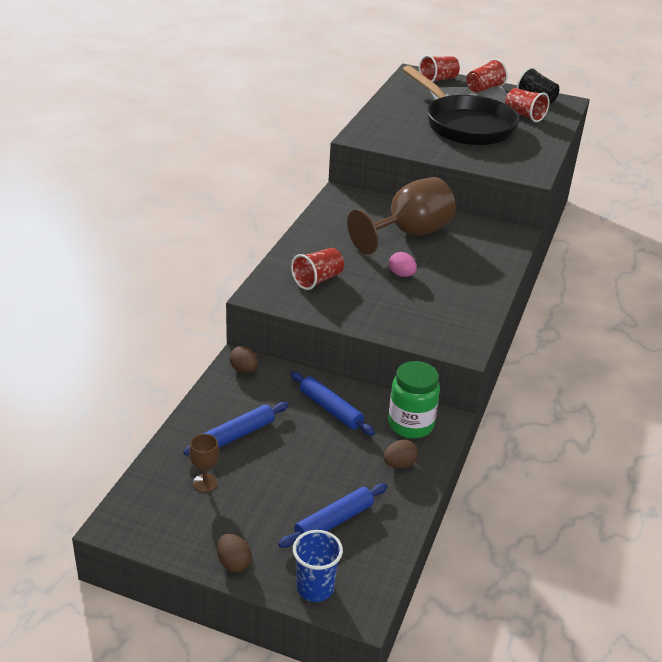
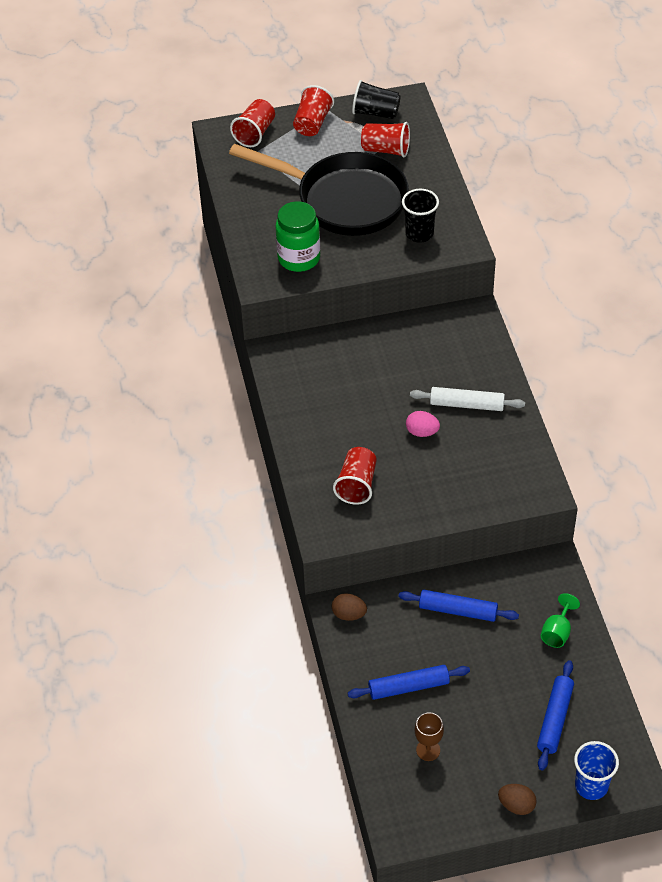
camera: 30 degrees left, 15 degrees up
(237, 435) = (408, 687): blue rolling pin -> blue rolling pin turned 60 degrees clockwise
(399, 464) = (557, 632): brown egg -> green goblet
(408, 234) = (383, 372): brown goblet -> none
(410, 425) = (533, 585): green jar -> green jar (299, 258)
(454, 275) = (466, 404): none -> white rolling pin
(503, 158) = (419, 234): none -> black cup

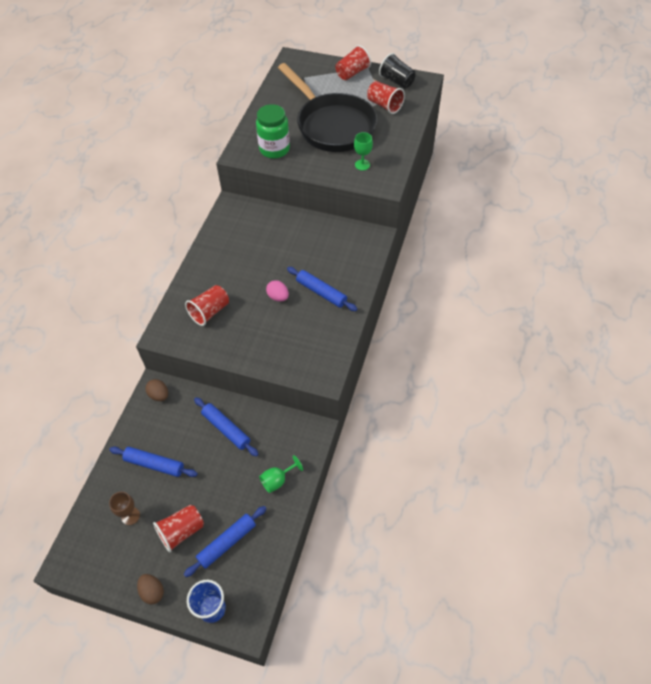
camera: 30 degrees right, 5 degrees up
(255, 133) = (313, 66): red cup -> red cup (181, 531)
(419, 234) = (362, 165): black cup -> green goblet
(466, 404) = (321, 292): white rolling pin -> blue rolling pin

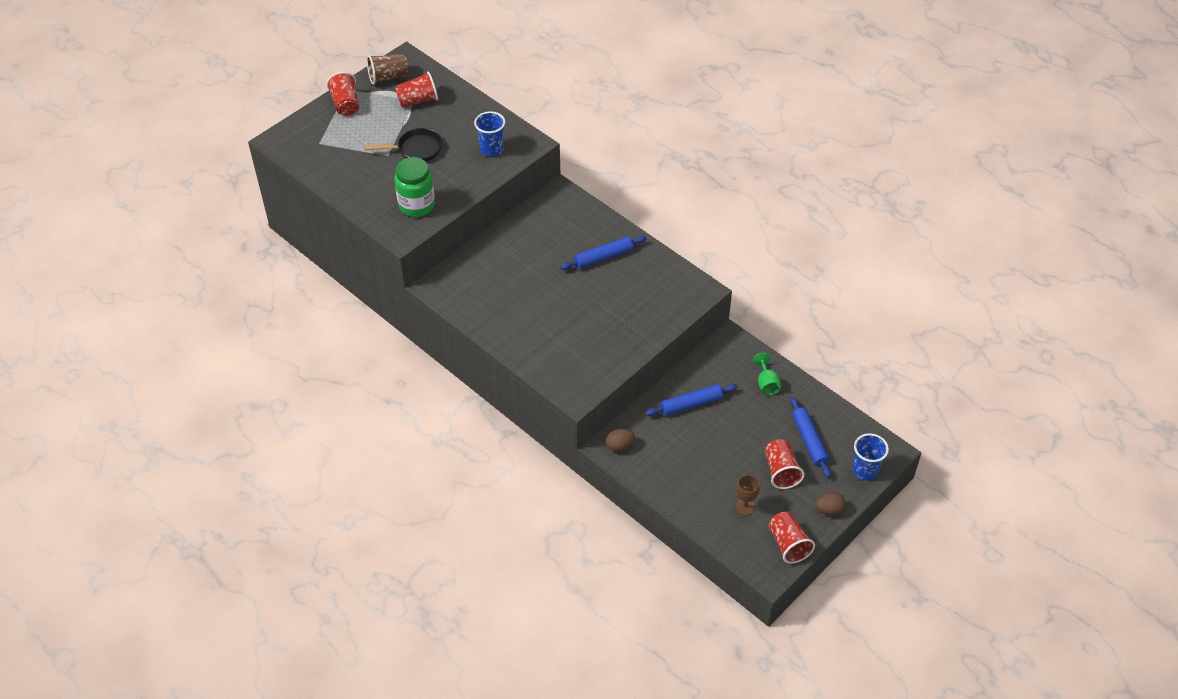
camera: 65 degrees left, 5 degrees down
(154, 464) = (699, 472): blue rolling pin -> none
(210, 312) = (571, 349): red cup -> red cup (788, 544)
(278, 297) = (587, 291): pink egg -> none
(332, 125) = (416, 149): black pan -> black pan, size x0.48
(362, 165) = (491, 149): green goblet -> blue cup
(396, 81) = (388, 77): black cup -> brown cup

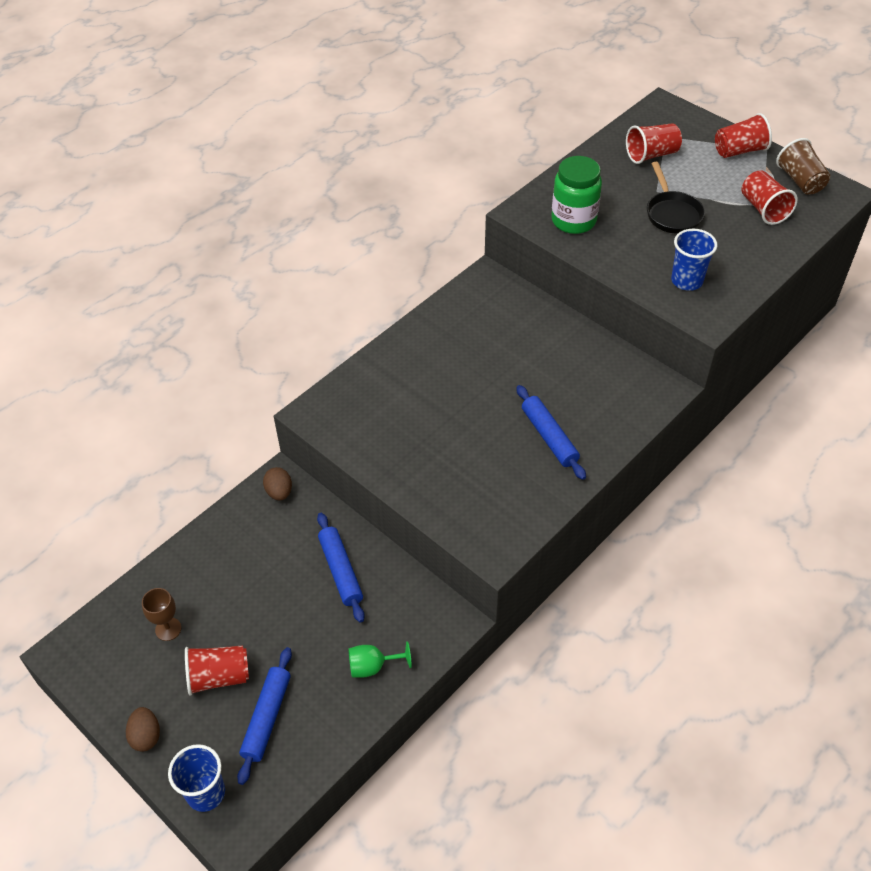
camera: 90 degrees right, 0 degrees up
(788, 544) = (101, 679): red cup -> red cup (651, 155)
(809, 441) = (267, 718): blue rolling pin -> blue rolling pin turned 60 degrees counterclockwise

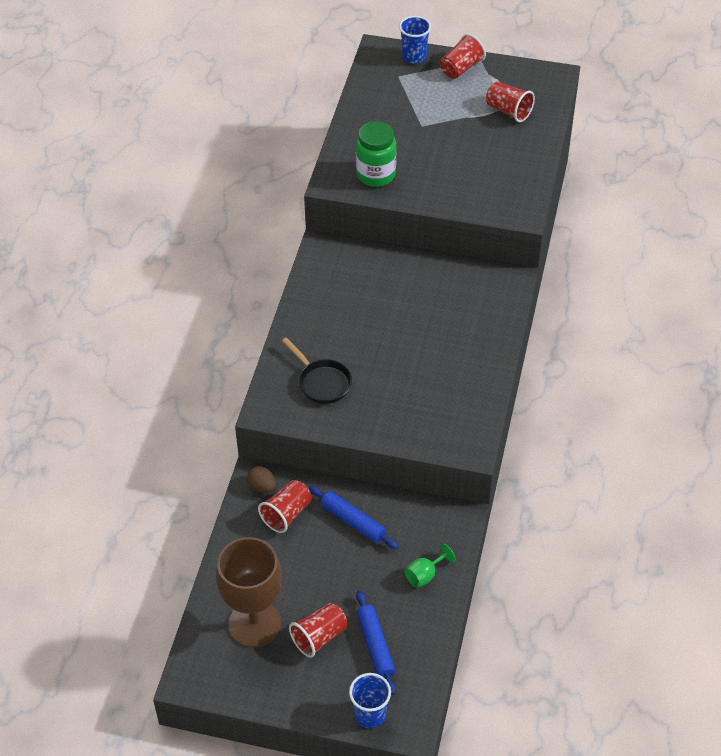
camera: 30 degrees left, 0 degrees up
(146, 736) = (297, 701): brown egg -> none
(168, 629) = (254, 624): brown goblet -> brown goblet, size x2.37
(549, 437) = (454, 351): blue rolling pin -> none
(651, 155) = (397, 96): red cup -> red cup (286, 514)
(672, 214) = (445, 140): black pan -> black pan (322, 382)
(686, 281) = (490, 190): blue cup -> blue cup (414, 57)
(800, 181) = (520, 77): brown cup -> none

